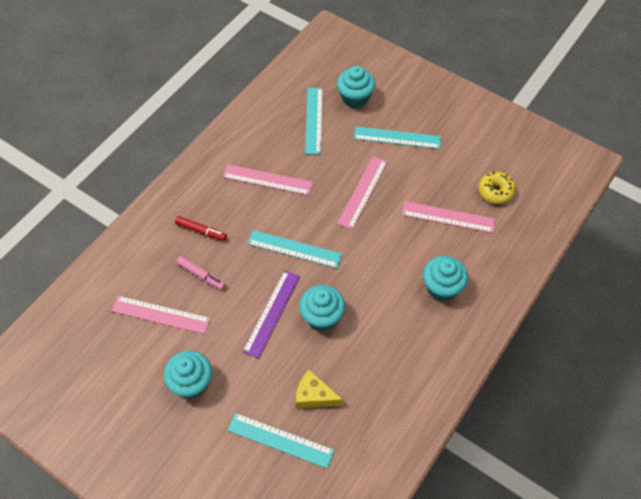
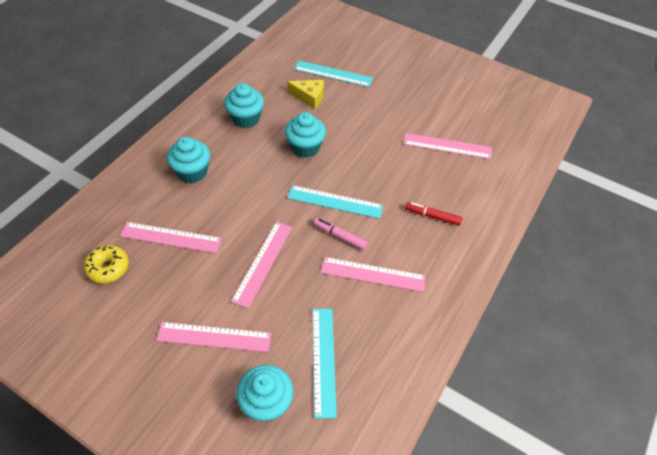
camera: 175 degrees right, 5 degrees down
(191, 383) = (407, 103): turquoise cupcake -> turquoise cupcake (246, 118)
(201, 275) = (421, 177): pink marker -> pink marker (340, 236)
(272, 313) = (350, 149): purple ruler -> none
(397, 137) = (214, 337): turquoise ruler -> pink ruler

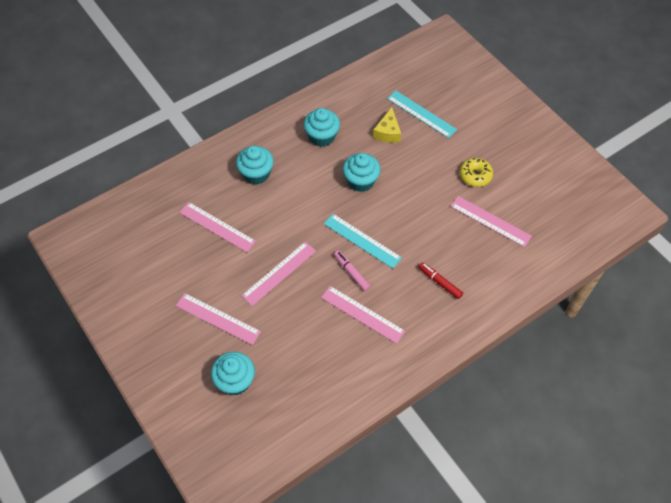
camera: 25 degrees right, 5 degrees up
(108, 268) = (162, 236): yellow donut -> yellow donut (475, 176)
(309, 97) = (388, 132): yellow cheese -> yellow cheese turned 60 degrees clockwise
(324, 360) = (291, 367): turquoise ruler -> none

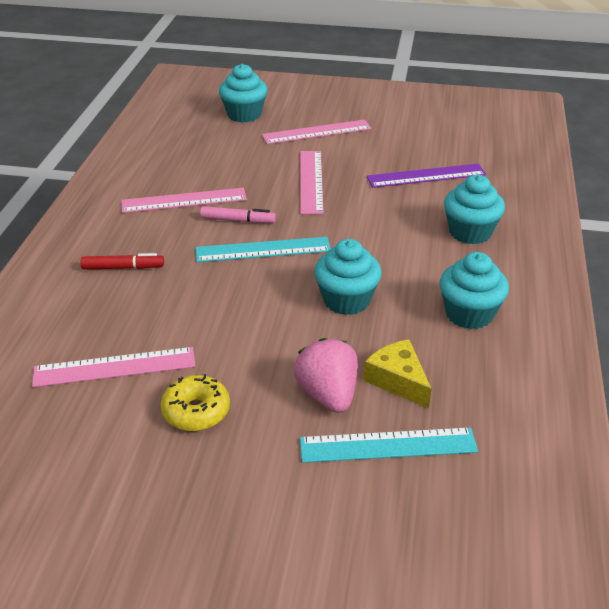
camera: 135 degrees right, 20 degrees down
(217, 227) = (426, 176): pink ruler -> purple ruler
(420, 146) = (328, 395): none -> pink strawberry

